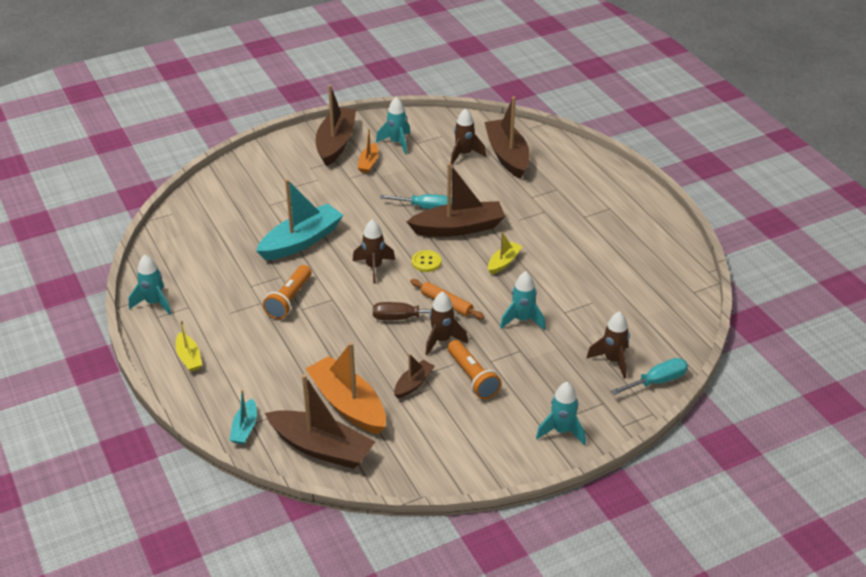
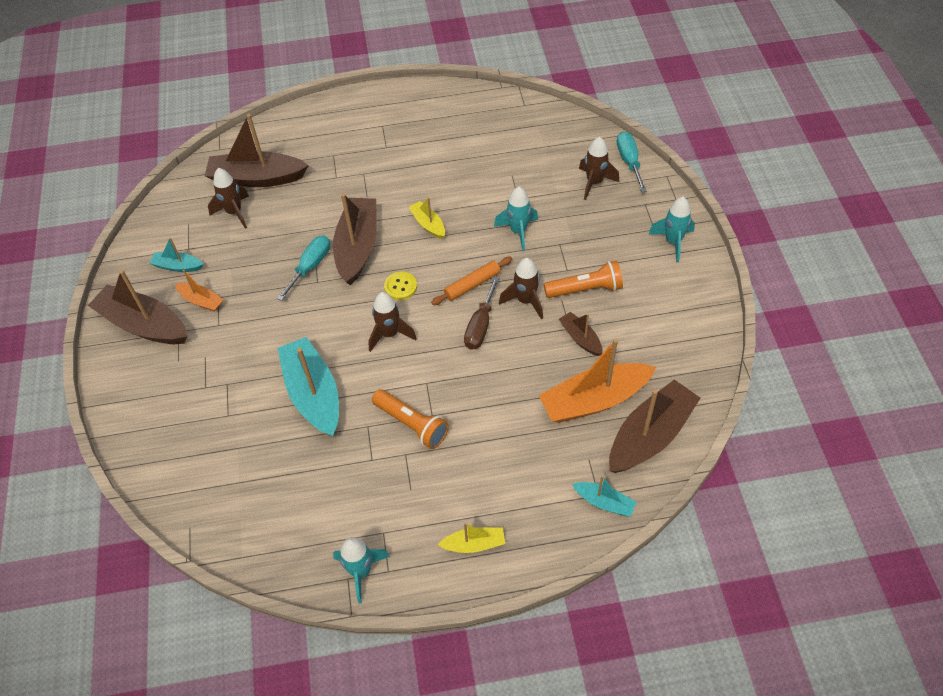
camera: 70 degrees left, 15 degrees up
(397, 143) = (178, 266): turquoise rocket -> turquoise boat

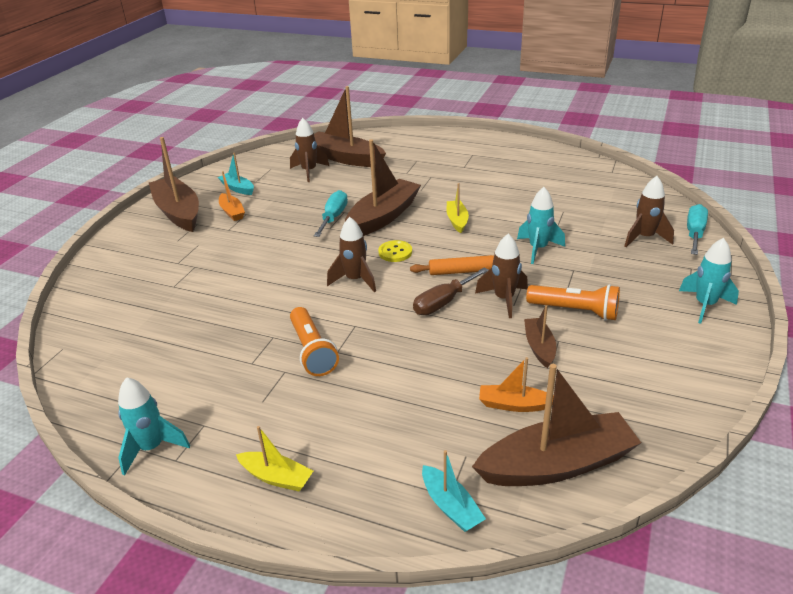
camera: 30 degrees right, 20 degrees down
(310, 266) = (333, 217): turquoise screwdriver -> turquoise screwdriver turned 45 degrees counterclockwise
(313, 394) = (252, 297): turquoise boat -> none
(594, 400) = (514, 405): orange boat -> orange boat, size x0.50

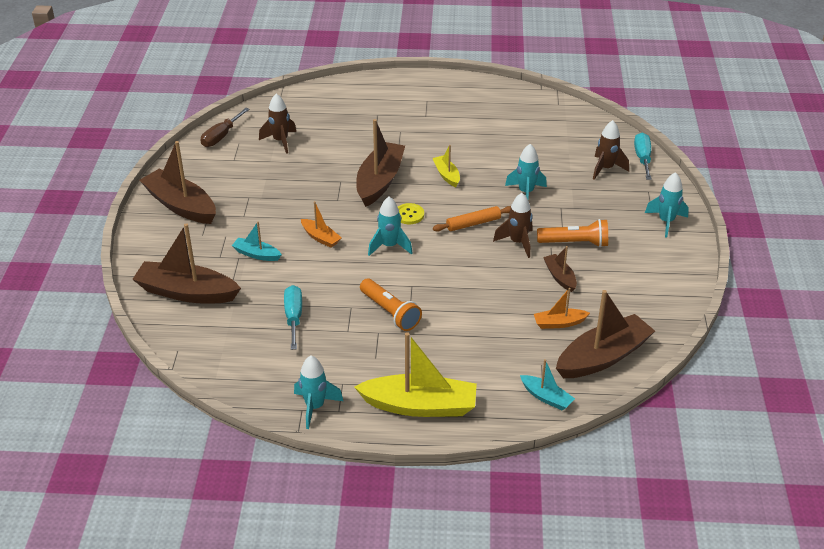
camera: 20 degrees left, 5 degrees up
(232, 212) = (234, 197): orange boat -> orange boat (320, 238)
(237, 188) = (221, 170): turquoise boat -> turquoise boat (256, 254)
(276, 477) = (420, 406): yellow boat -> yellow boat, size x1.99
(333, 217) = (335, 188): turquoise screwdriver -> turquoise screwdriver (294, 317)
(345, 158) = (306, 120): brown boat -> brown boat (186, 292)
(355, 280) = (389, 246): brown rocket -> turquoise rocket
(443, 302) = (472, 253): brown screwdriver -> brown screwdriver (221, 136)

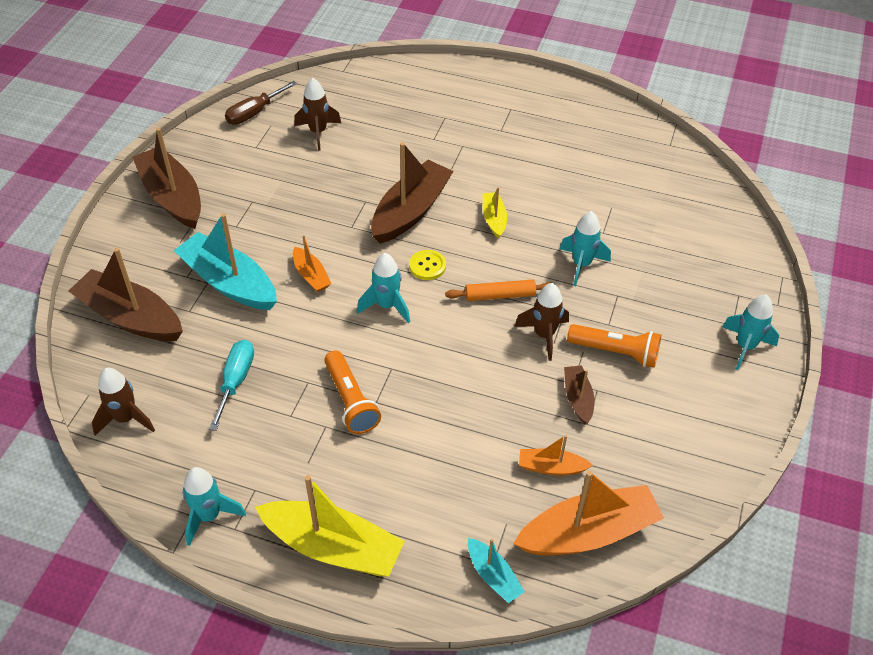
camera: 15 degrees right, 10 degrees up
(256, 254) = (229, 282): turquoise boat -> turquoise boat, size x1.99
(603, 357) = (588, 533): brown boat -> orange boat
(606, 169) = (695, 251): brown rocket -> brown rocket (126, 418)
(642, 158) = (749, 245): turquoise screwdriver -> none

